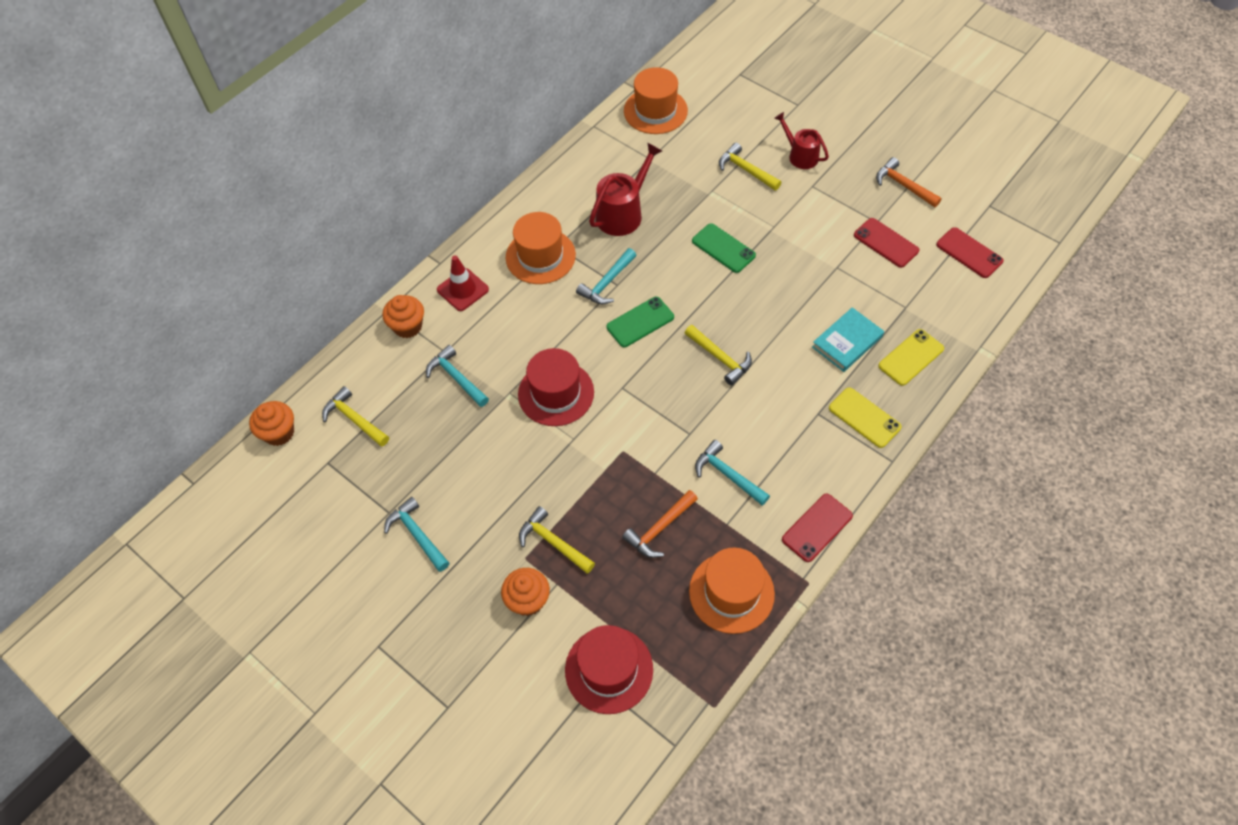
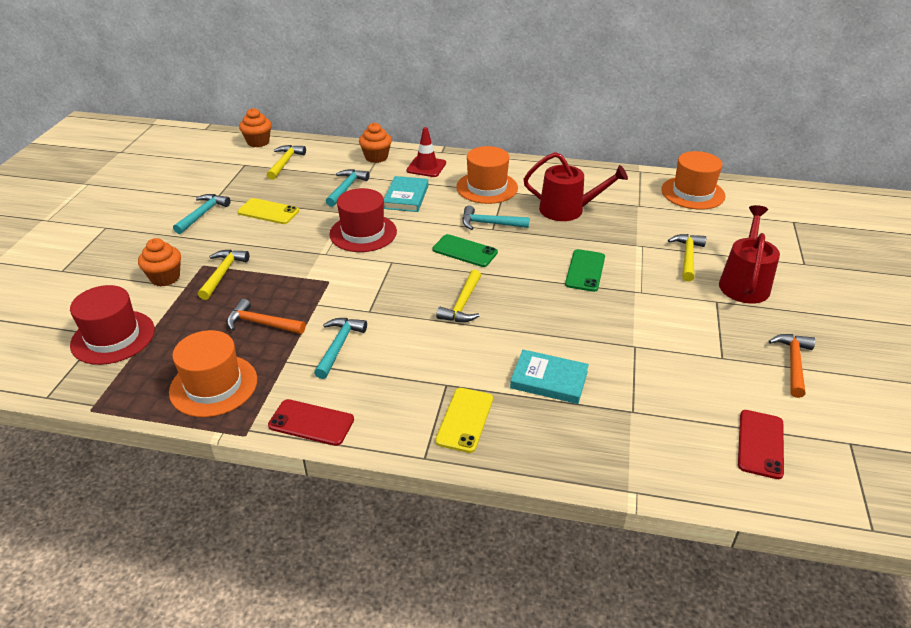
camera: 60 degrees right, 20 degrees down
(512, 331) = (406, 197): none -> turquoise book
(800, 156) = (744, 283): red watering can -> red watering can, size x1.52
(886, 243) = (702, 372): red phone -> none
(911, 357) = (570, 434): yellow phone -> yellow phone (268, 212)

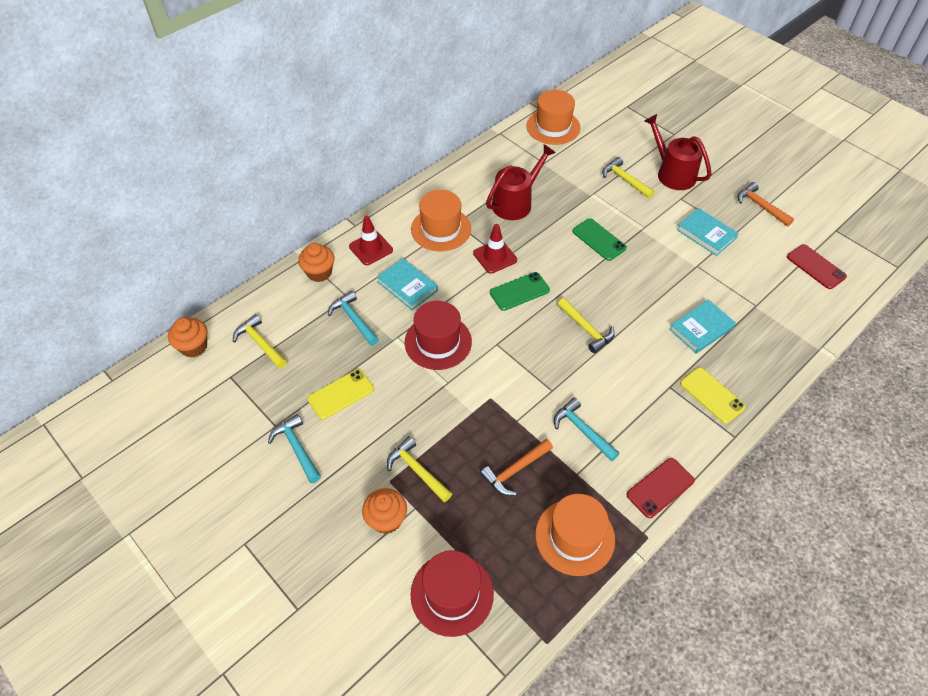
camera: 55 degrees left, 15 degrees up
(489, 224) = (495, 256): turquoise hammer -> red traffic cone
(689, 337) = (706, 234): none -> turquoise book

